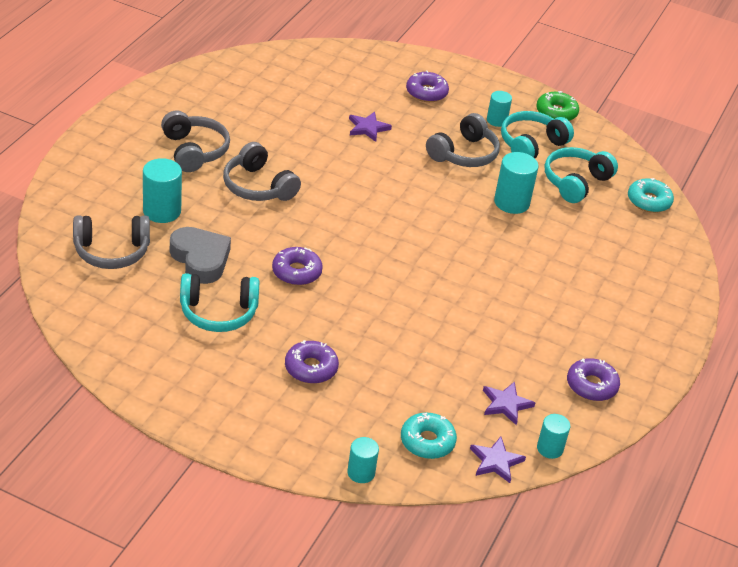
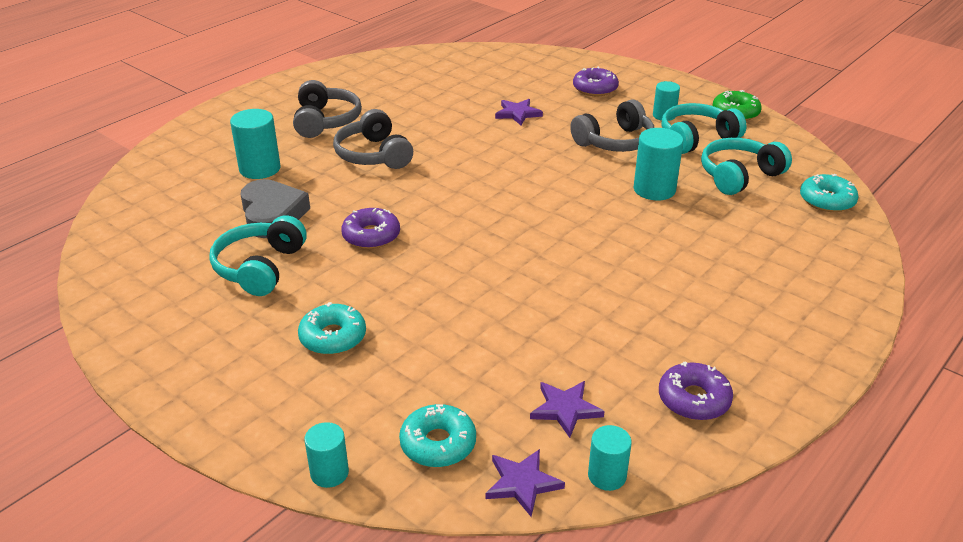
camera: 20 degrees right, 5 degrees down
(111, 251) = (184, 200): grey headphones -> none
(218, 312) = (260, 267): turquoise headphones -> turquoise headphones turned 90 degrees clockwise
(311, 368) = (333, 337): purple donut -> turquoise donut

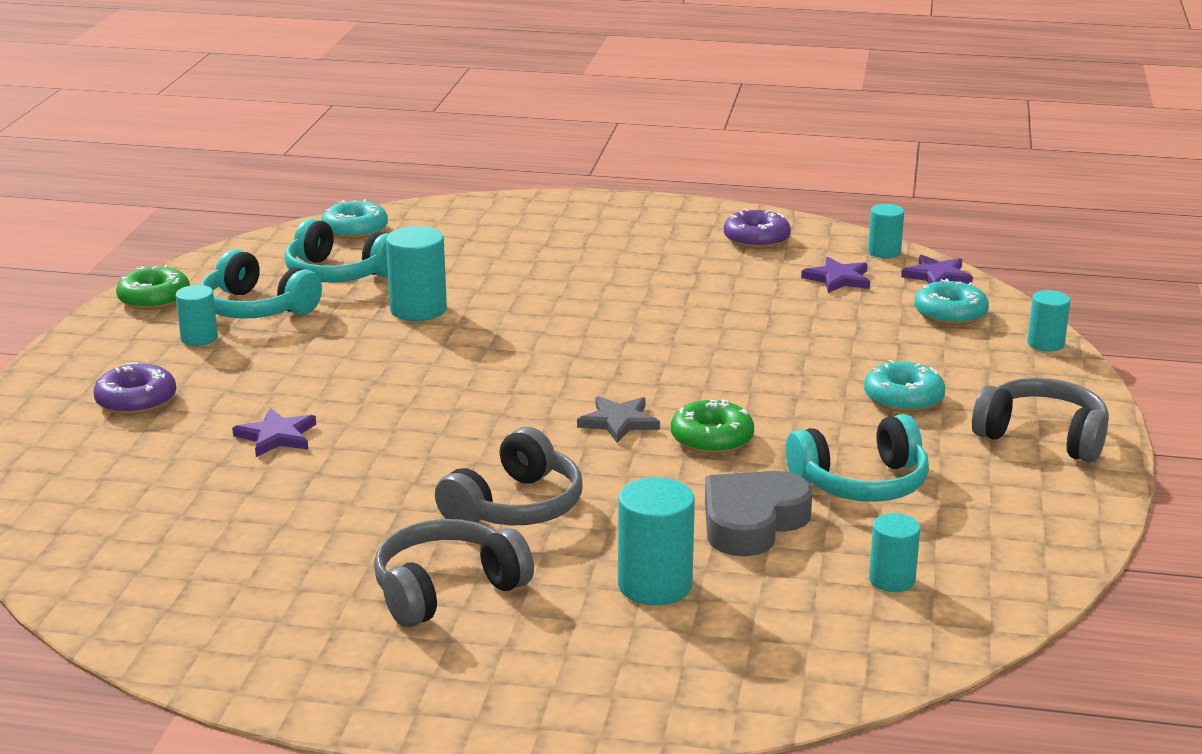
camera: 120 degrees left, 10 degrees down
(168, 235) = (892, 580): none -> turquoise cylinder
(371, 236) = (711, 439): purple donut -> green donut
(427, 212) = (618, 422): none -> grey star
(615, 142) = (311, 353): grey headphones -> grey headphones (1042, 436)

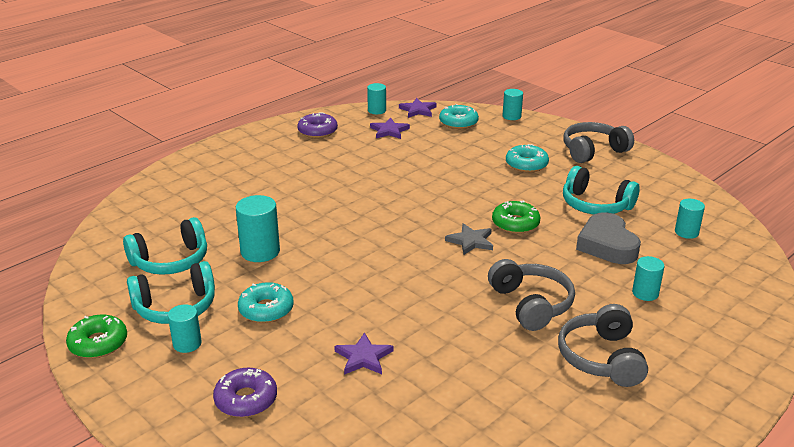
camera: 55 degrees left, 5 degrees up
(355, 230) = (116, 234): turquoise donut -> turquoise donut (266, 309)
(655, 585) = (645, 293): turquoise cylinder -> turquoise cylinder, size x0.62
(861, 483) = (595, 205): turquoise headphones -> turquoise headphones turned 105 degrees clockwise

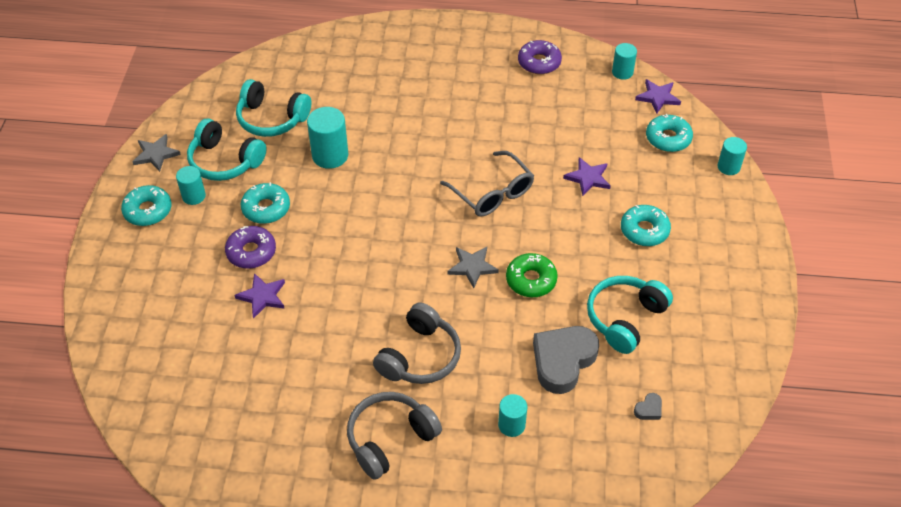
camera: 50 degrees right, 20 degrees up
(98, 343) = (156, 154): green donut -> grey star
(159, 380) = (148, 210): none -> turquoise donut
(246, 400) = (166, 266): purple donut -> purple donut (251, 252)
(389, 131) = (595, 104): purple star -> purple star (588, 178)
(410, 201) = (492, 193): none -> grey glasses
(593, 151) = (730, 264): grey headphones -> none
(595, 205) = (625, 318): turquoise headphones -> turquoise headphones turned 45 degrees clockwise
(686, 232) = (648, 409): turquoise cylinder -> grey heart

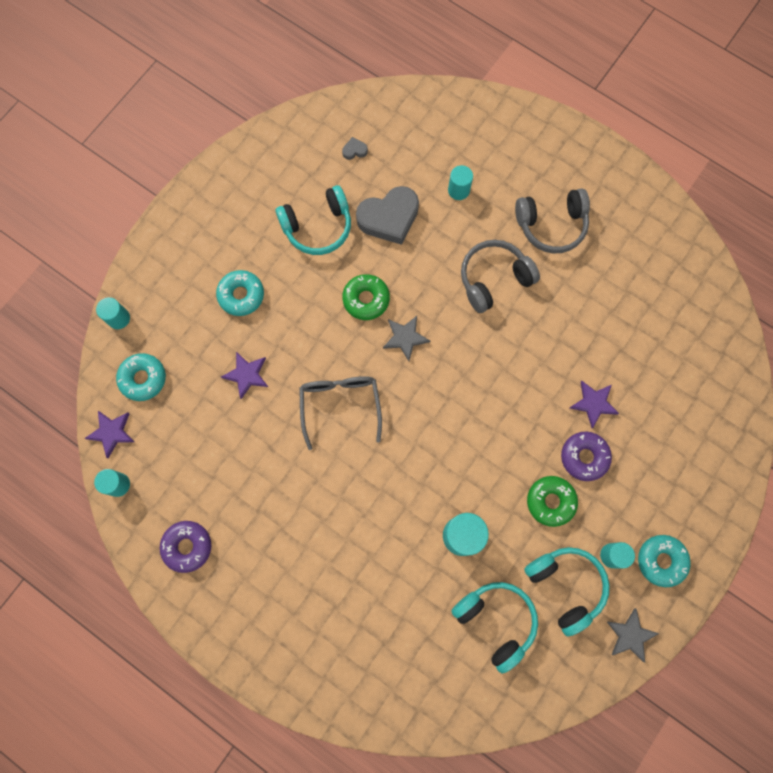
camera: 150 degrees left, 25 degrees up
(266, 208) = (550, 501): turquoise donut -> green donut

